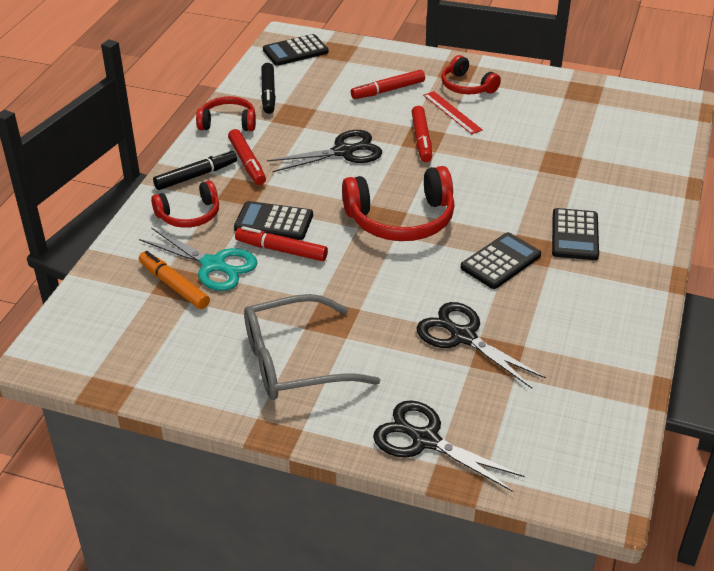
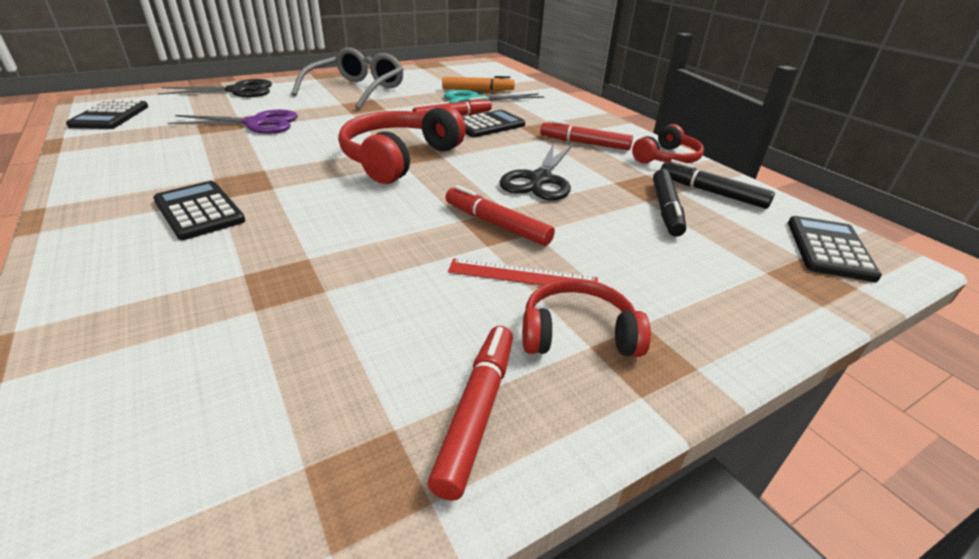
camera: 130 degrees right, 5 degrees down
(189, 215) = (543, 111): red headphones -> none
(196, 176) = (592, 125): black marker -> black marker (666, 209)
(388, 90) = (642, 260): red marker -> red marker (477, 412)
(463, 336) = (256, 123): black scissors -> purple scissors
(500, 261) = (268, 165): black calculator -> black calculator (110, 116)

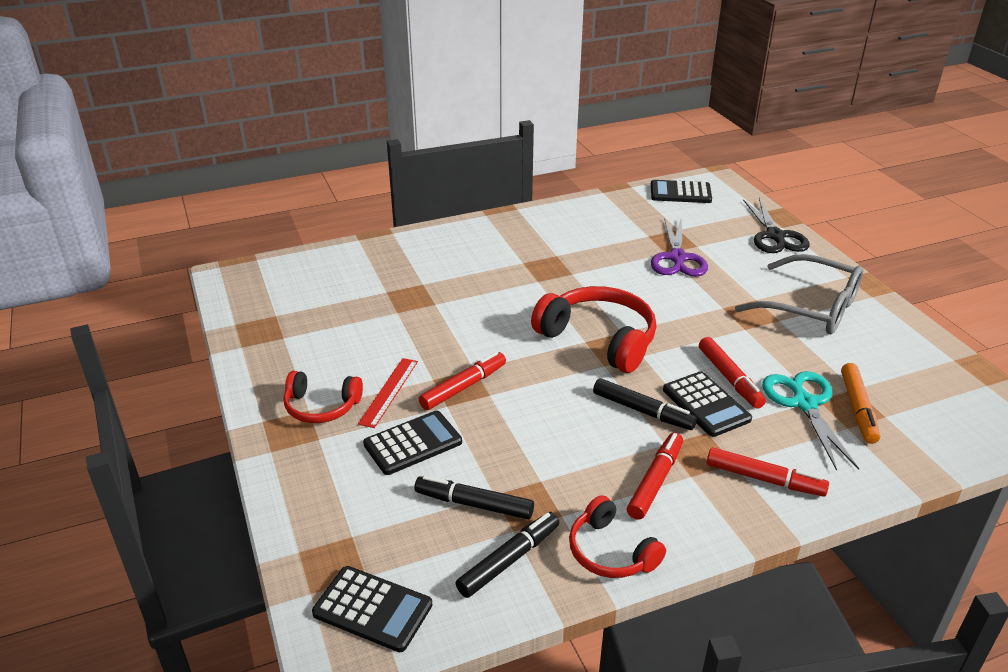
camera: 100 degrees right, 0 degrees up
(199, 211) = (504, 258): black calculator -> black calculator (413, 443)
(477, 412) = (281, 362): red marker -> red marker (764, 479)
(504, 144) = (642, 411): none -> black marker
(540, 179) = (548, 425): black scissors -> none
(578, 333) = (321, 407): red headphones -> red headphones turned 90 degrees clockwise

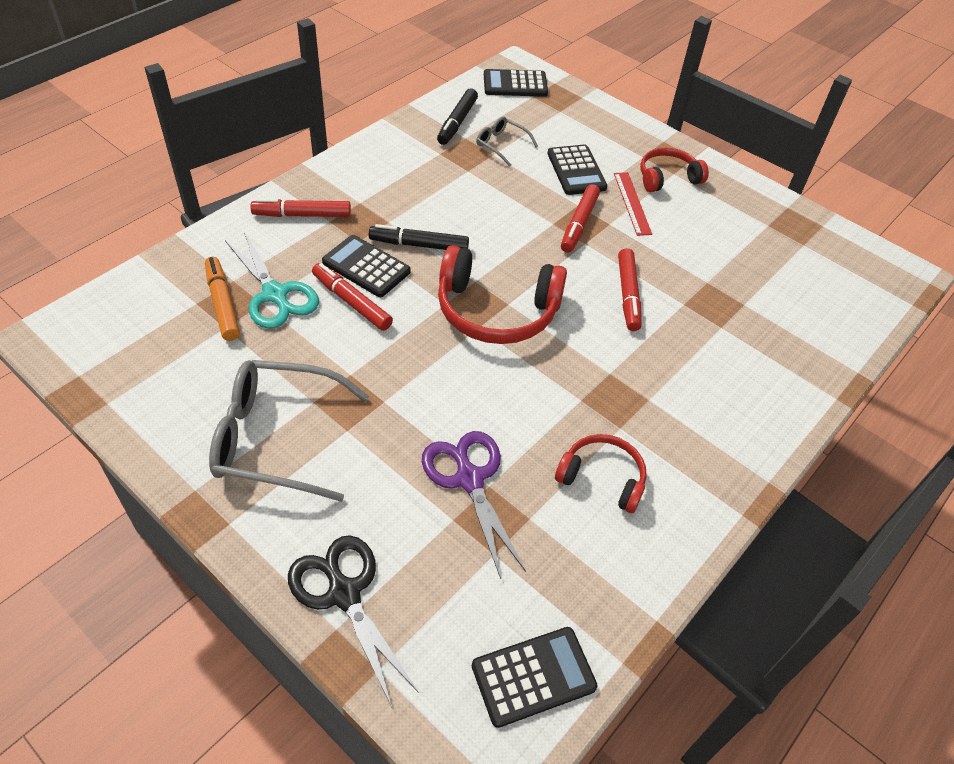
camera: 150 degrees right, 15 degrees up
(413, 443) = (576, 171): black calculator -> black calculator turned 45 degrees counterclockwise
(474, 504) = (501, 145): black marker -> grey glasses
(610, 552) = (397, 141): red headphones -> red headphones (602, 478)
(655, 481) = (385, 191): red marker -> red marker (628, 295)

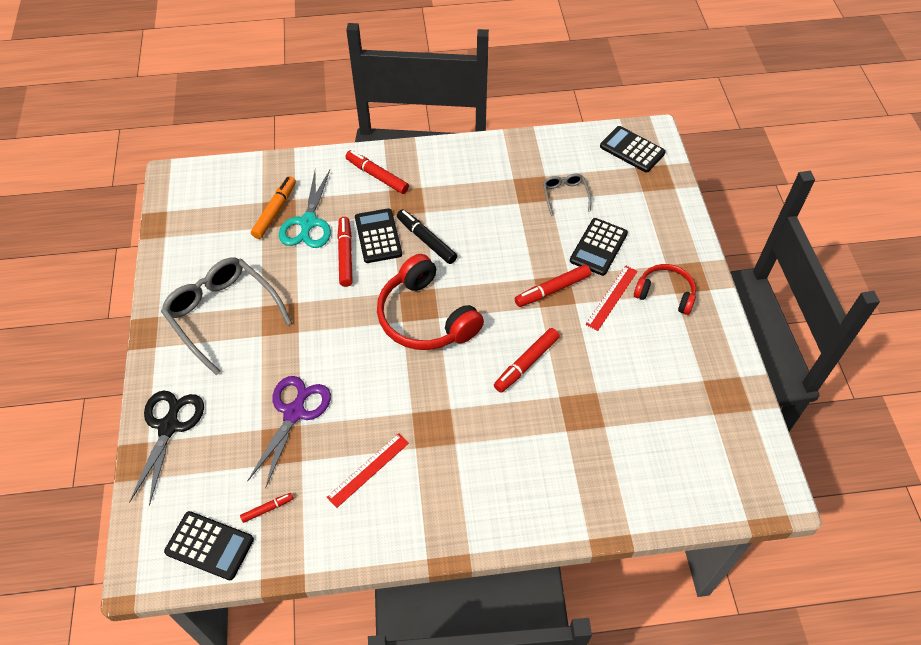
camera: 45 degrees right, 5 degrees up
(457, 122) = (552, 160): black marker -> none
(550, 590) = (267, 509): none -> red marker
(602, 478) = (368, 470): red headphones -> red ruler

